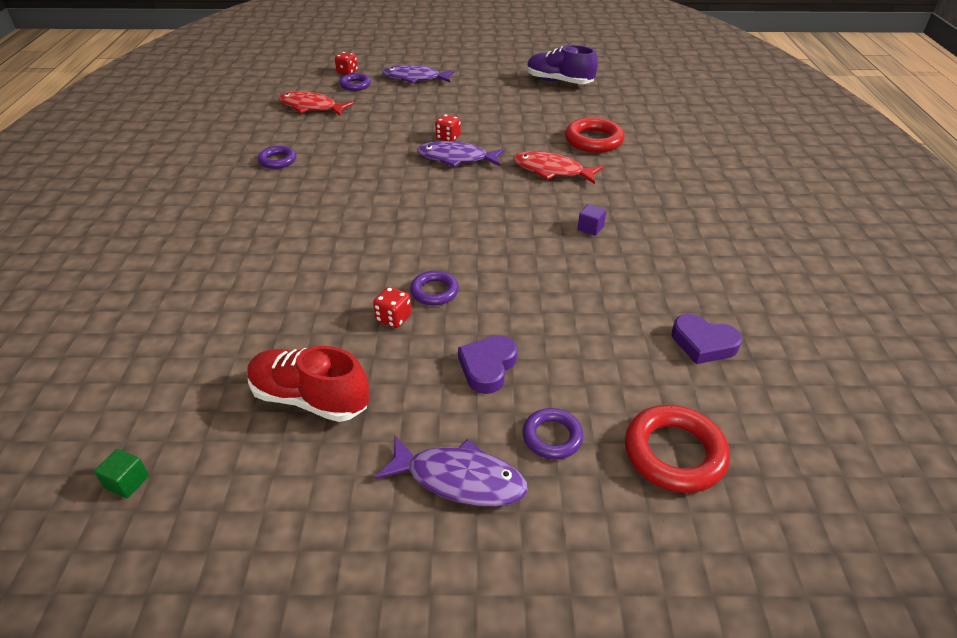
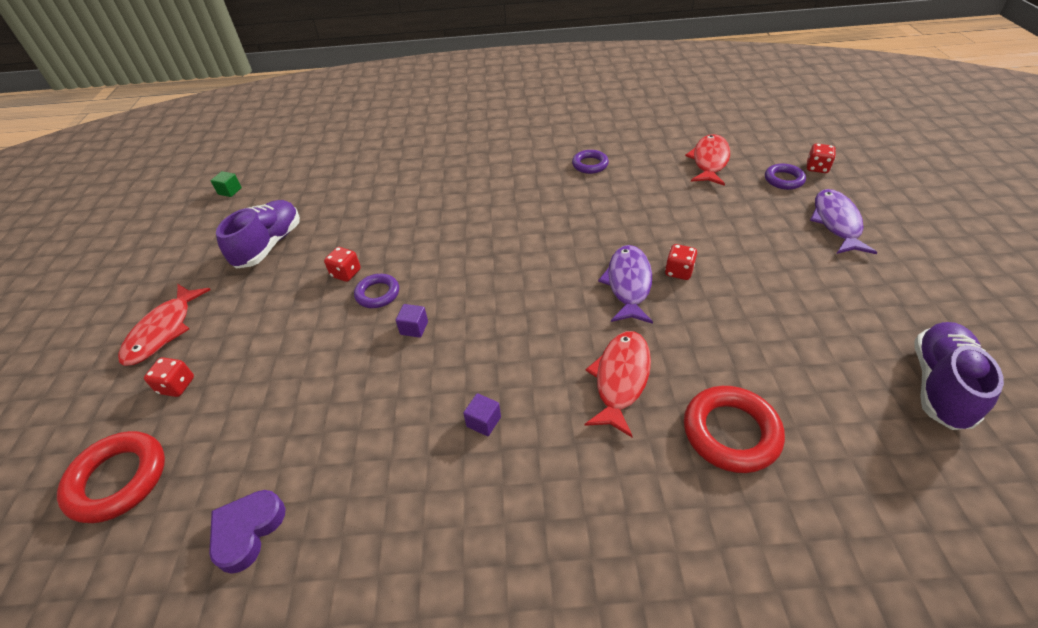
camera: 90 degrees right, 5 degrees up
(310, 398) = (269, 245): red shoe -> purple shoe
(459, 479) = (163, 331): purple fish -> red fish
(487, 265) = (414, 328): none -> purple cube
(487, 367) = (270, 338): purple heart -> none
(552, 437) = (177, 386): purple ring -> red dice

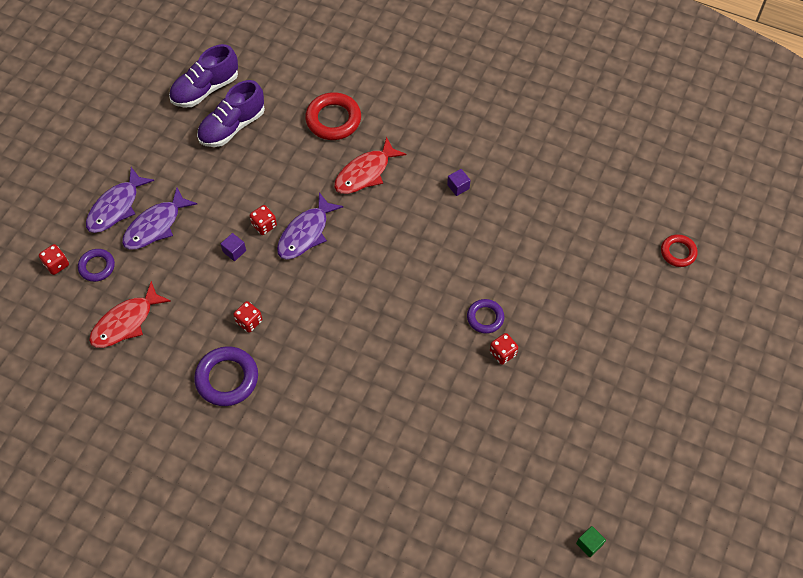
camera: 155 degrees left, 15 degrees up
(118, 479) = (678, 252): red ring -> red ring, size x0.61
(163, 331) = (655, 364): red fish -> none
(177, 386) = (644, 305): red dice -> red dice (249, 321)
(247, 531) = (604, 189): purple heart -> none
(269, 245) = (560, 426): purple shoe -> purple shoe (232, 126)
(414, 328) = (471, 272): purple cube -> purple cube (234, 251)
(590, 165) = (227, 378): purple ring -> purple ring, size x1.64
(780, 225) = (155, 226): none -> purple fish

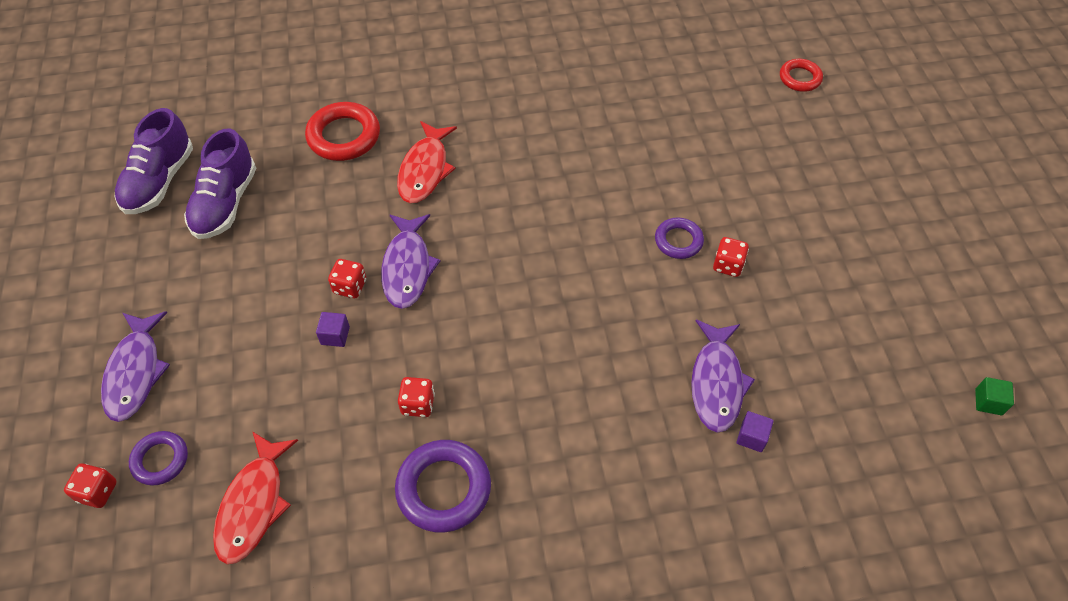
camera: 35 degrees left, 5 degrees down
(155, 226) = (208, 364): purple fish -> purple fish (716, 382)
(458, 187) = (537, 131): purple cube -> purple cube (752, 437)

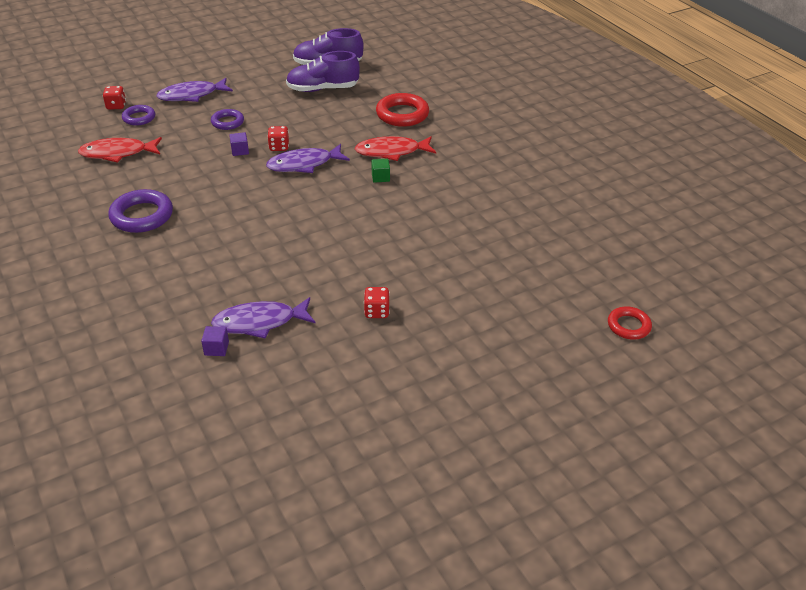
camera: 70 degrees right, 15 degrees down
(418, 404) = (199, 192): red dice -> none
(678, 241) = (388, 281): purple ring -> purple ring (227, 122)
(988, 402) = (296, 499): green cube -> green cube (380, 177)

